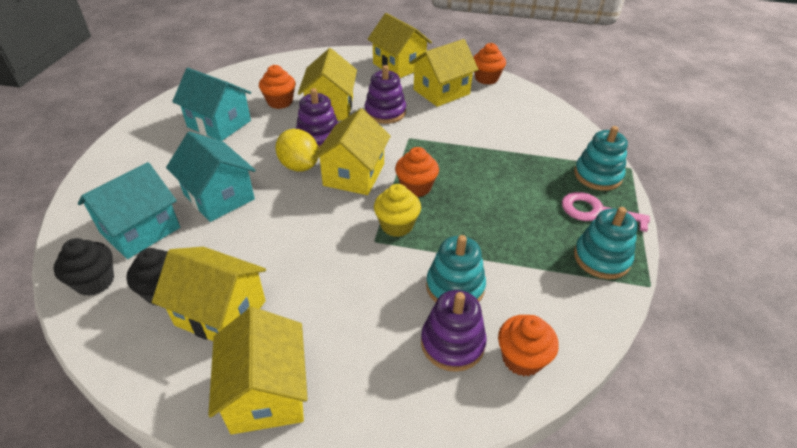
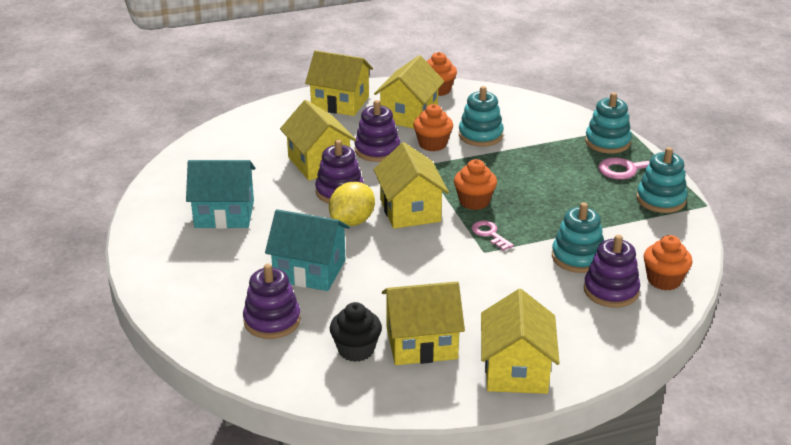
camera: 30 degrees left, 10 degrees down
(95, 281) = (285, 368): black cupcake -> none
(140, 230) = (272, 321): turquoise house -> purple stacking toy
(266, 393) = (516, 370): yellow house -> yellow house turned 45 degrees clockwise
(280, 102) = (261, 174): orange cupcake -> orange cupcake (432, 144)
(299, 166) = (352, 221): yellow lemon -> yellow lemon turned 75 degrees counterclockwise
(397, 225) = (490, 234): yellow cupcake -> pink key
(483, 128) = (480, 135): none -> turquoise stacking toy

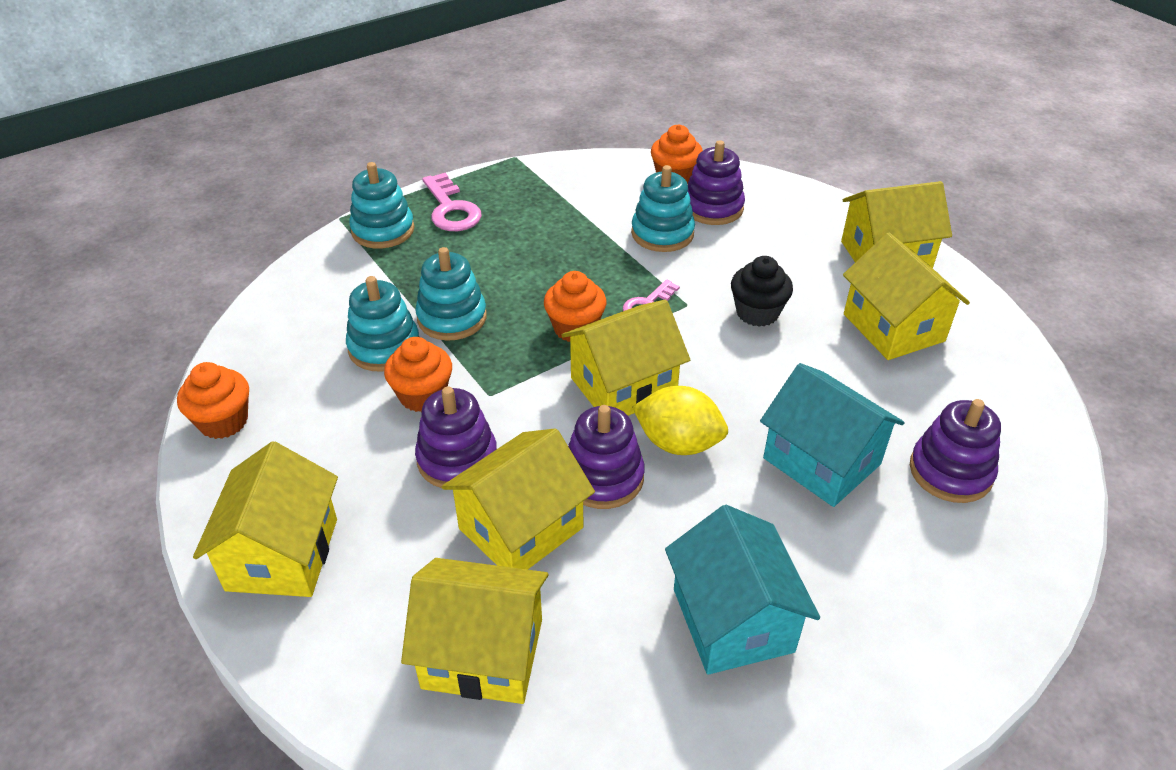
camera: 105 degrees left, 10 degrees up
(310, 270) = (821, 461): turquoise house -> turquoise house turned 45 degrees counterclockwise
(356, 350) = (944, 378): black cupcake -> black cupcake (757, 313)
(409, 115) = (325, 442): yellow house -> yellow house (483, 653)
(661, 199) = (515, 185): turquoise stacking toy -> turquoise stacking toy (452, 318)

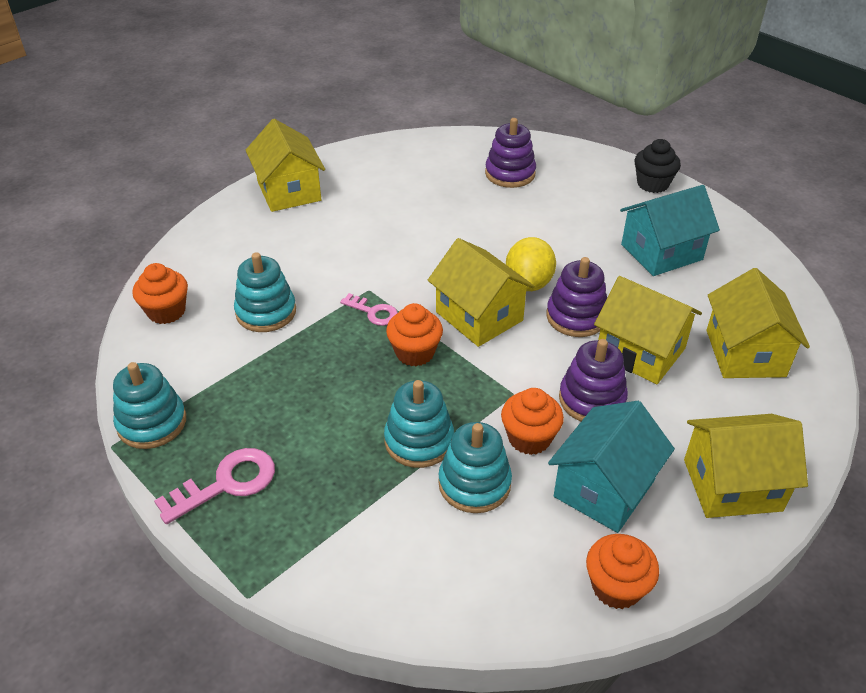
camera: 100 degrees left, 0 degrees up
(383, 230) = (273, 540): turquoise stacking toy -> turquoise stacking toy (152, 423)
(713, 208) = (222, 283): purple stacking toy -> none
(757, 313) = (372, 252): black cupcake -> black cupcake (652, 184)
(821, 461) = (520, 221): turquoise house -> turquoise house (604, 488)
(893, 327) = (376, 190): yellow house -> none

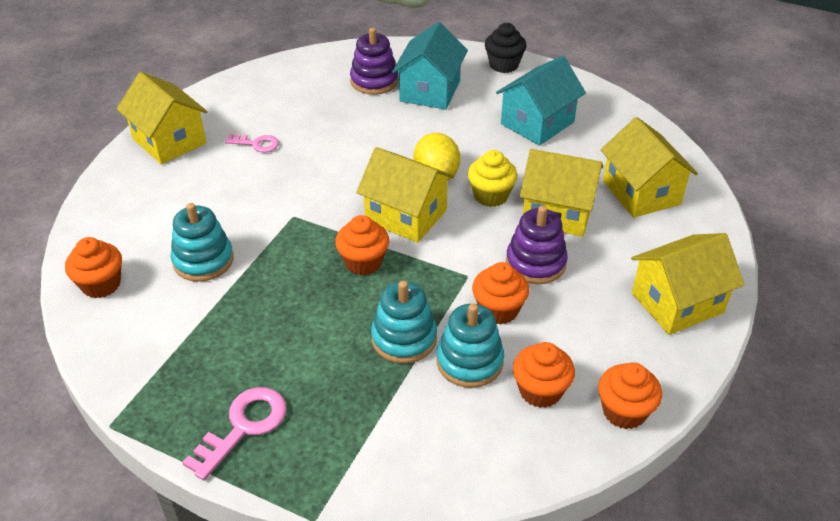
camera: 20 degrees left, 0 degrees up
(152, 423) = (140, 393): turquoise stacking toy -> none
(373, 312) = (307, 235): pink key -> pink key (256, 144)
(534, 536) = (540, 391): none -> orange cupcake
(576, 317) = (491, 196): purple stacking toy -> yellow cupcake
(604, 488) = (578, 334): turquoise house -> turquoise house (430, 91)

